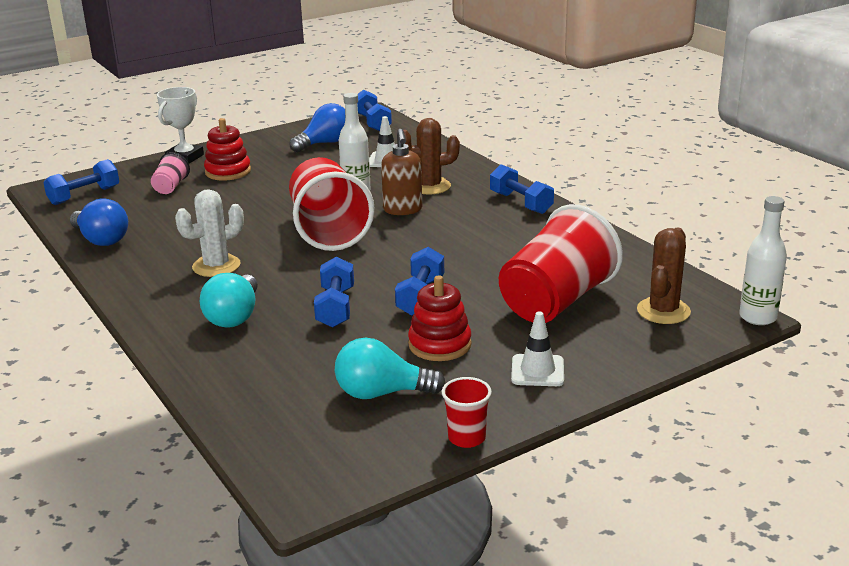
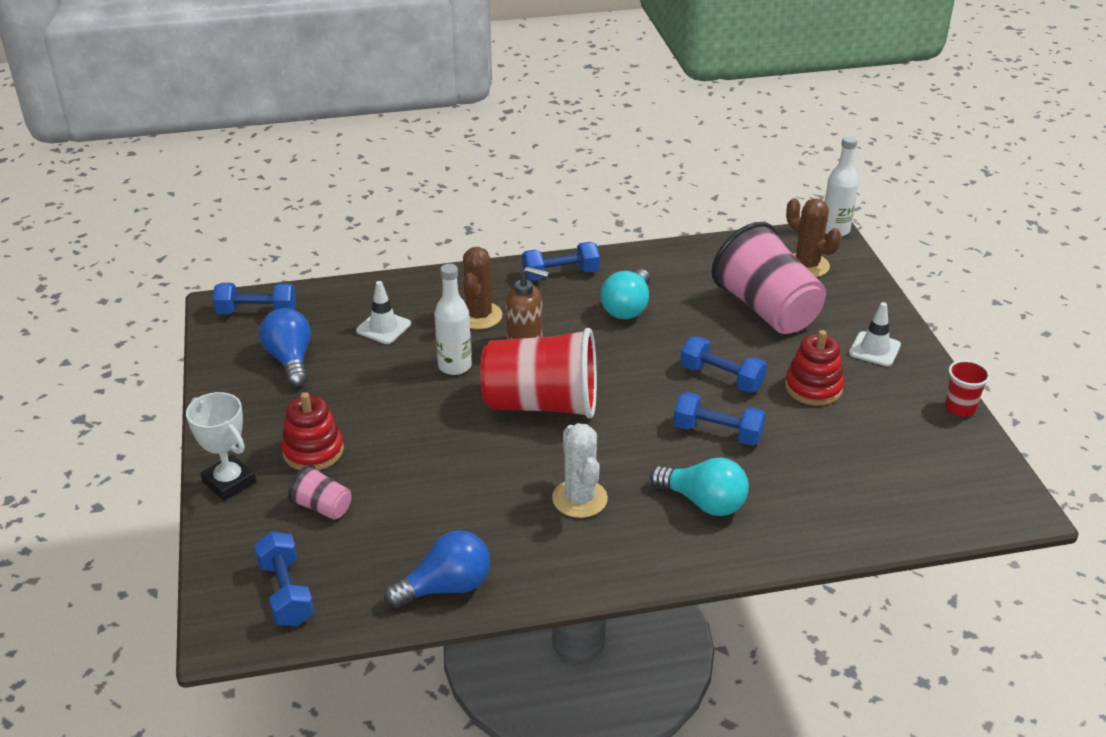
camera: 70 degrees left, 10 degrees up
(382, 393) = (881, 436): turquoise light bulb -> turquoise light bulb (627, 308)
(556, 301) = (767, 309): red cup -> pink cup

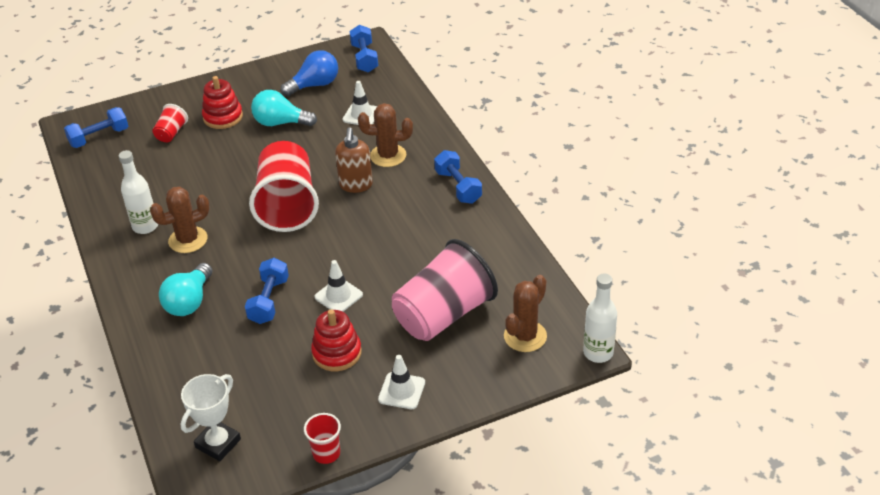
camera: 80 degrees right, 5 degrees up
(229, 482) = (191, 93): white trophy -> white trophy (218, 443)
(322, 507) = (171, 133): pink cup -> red cup
(446, 587) = (104, 197): blue light bulb -> none
(454, 366) = (323, 156): white bottle -> white bottle (145, 226)
(579, 499) = (188, 240): white cactus -> brown cactus
(627, 308) = (421, 231): turquoise light bulb -> turquoise light bulb (280, 123)
(721, 378) = (338, 296): blue dumbbell -> white traffic cone

